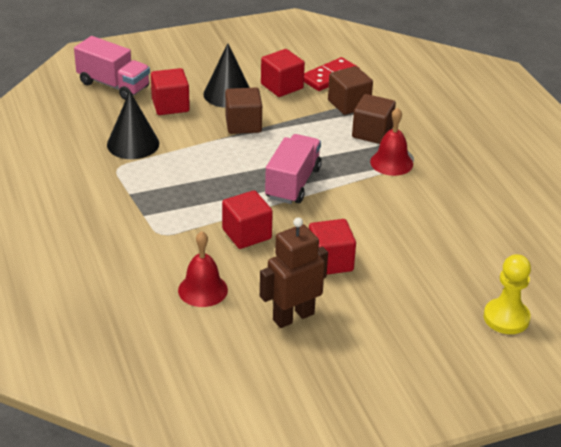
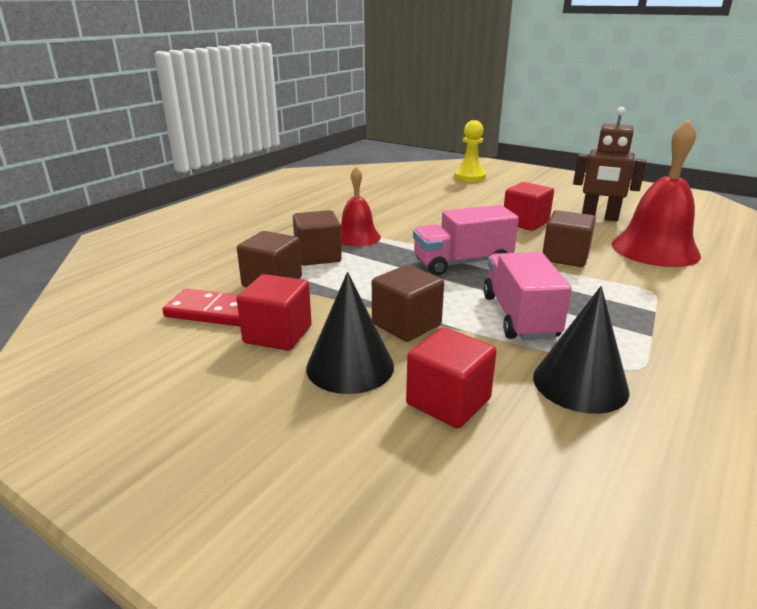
camera: 125 degrees left, 10 degrees down
(113, 85) = (485, 510): pink truck -> pink truck (519, 316)
(203, 290) = (655, 249): red bell -> red bell, size x1.68
(246, 234) = (565, 257): red cube -> brown cube

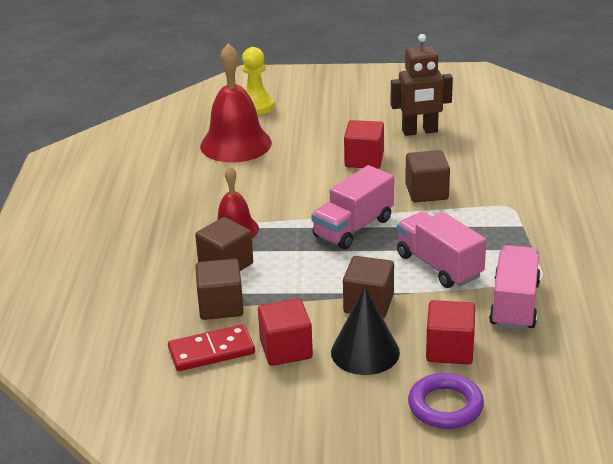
camera: 30 degrees left, 5 degrees up
(373, 467) = (445, 406): none -> purple ring
(580, 383) = (514, 305): black cone -> pink truck
(655, 249) = (486, 159): red bell -> red bell (235, 144)

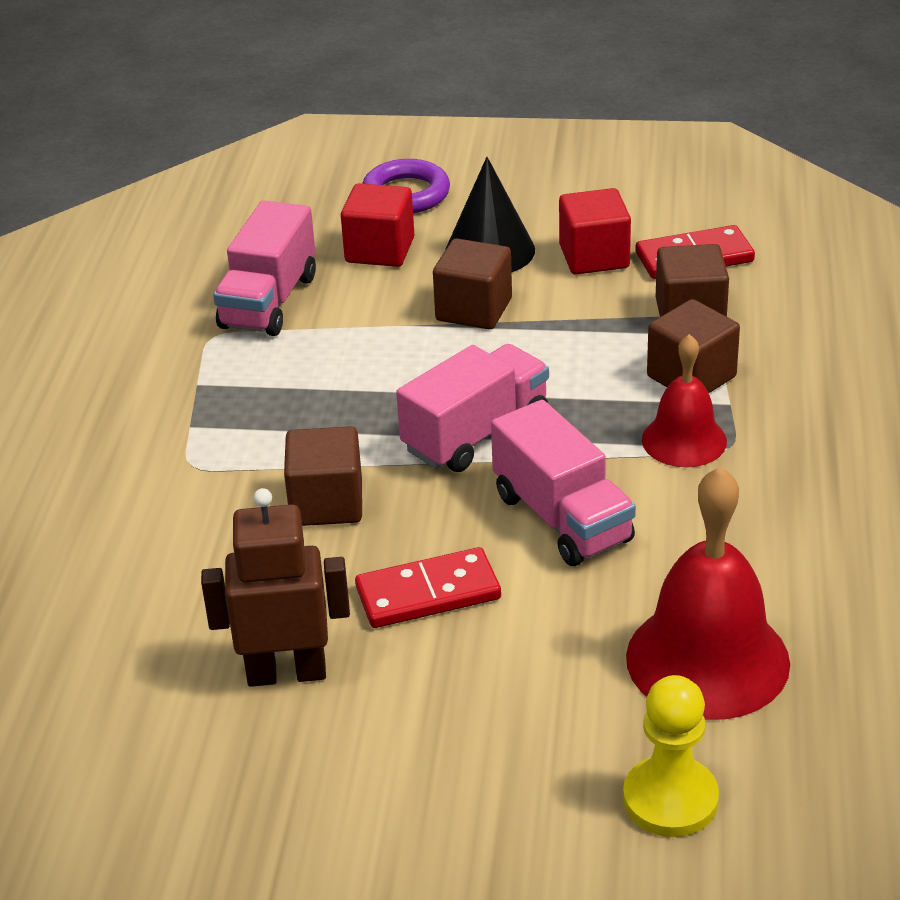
camera: 175 degrees left, 5 degrees up
(364, 160) = (428, 593): red cube -> red domino
(439, 266) = (354, 361): pink truck -> pink truck (562, 518)

